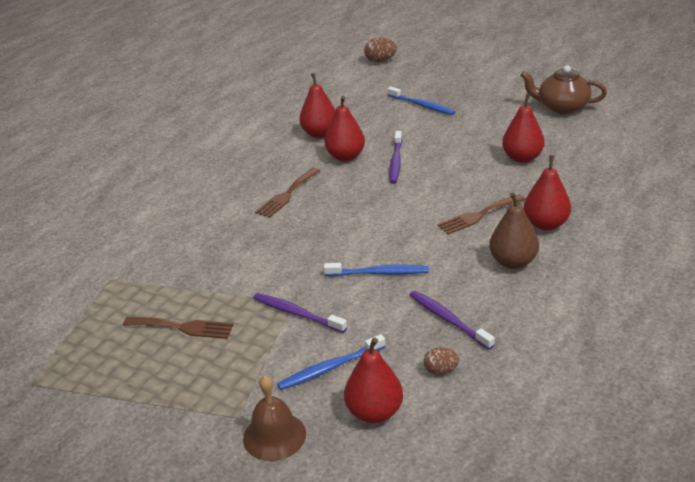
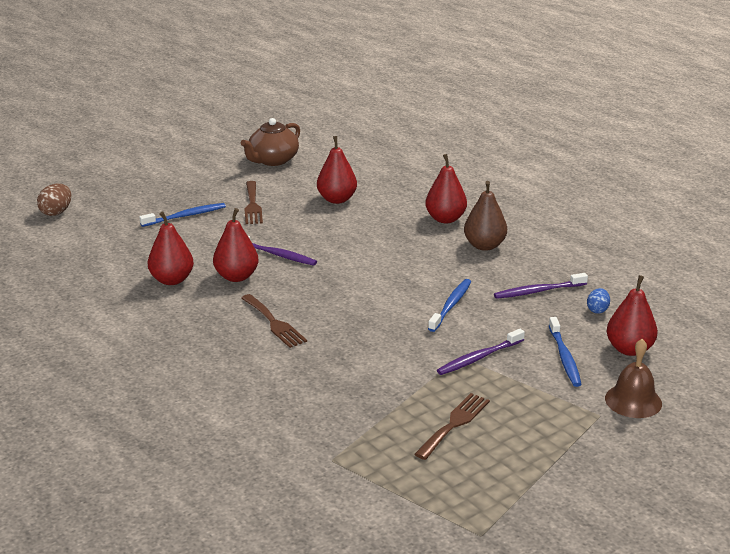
camera: 70 degrees left, 5 degrees down
(441, 370) = (597, 310): brown egg -> blue egg
(478, 215) = (406, 241): brown fork -> brown fork (252, 205)

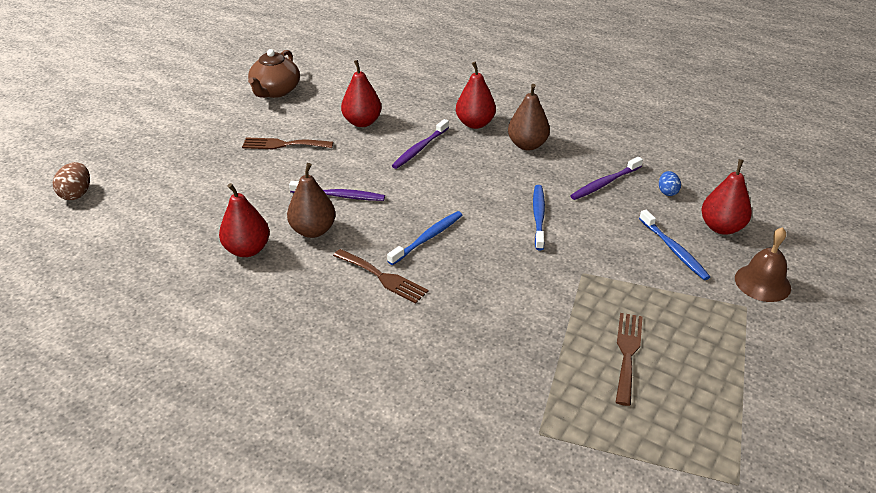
camera: 20 degrees left, 10 degrees up
(185, 216) = (221, 170): blue toothbrush -> blue toothbrush (428, 238)
(236, 277) = (313, 230): red pear -> brown pear
(252, 205) = (283, 144): brown fork -> brown fork turned 120 degrees clockwise
(478, 358) = (600, 269): purple toothbrush -> purple toothbrush (419, 149)

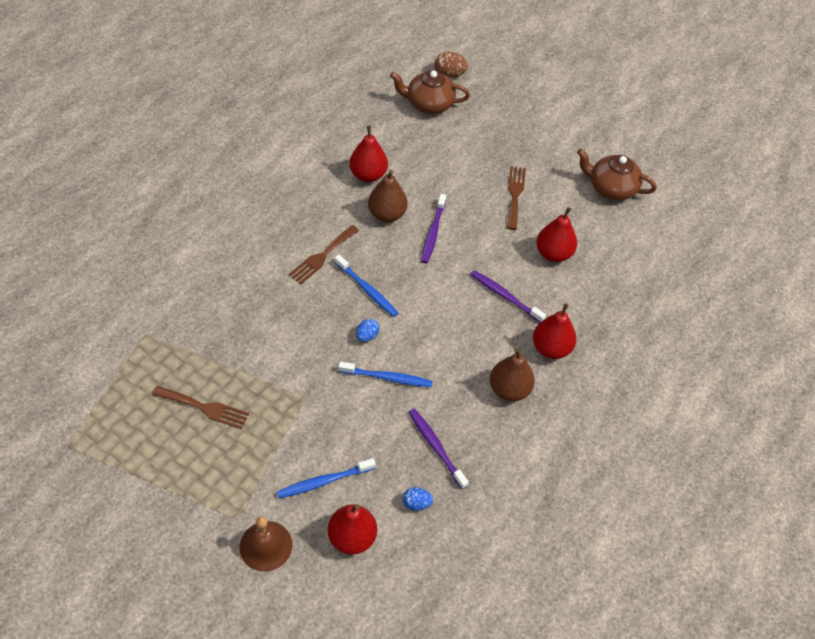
camera: 90 degrees right, 15 degrees up
(127, 208) = (429, 104): none -> brown teapot
(490, 234) = (367, 336): none -> blue egg

